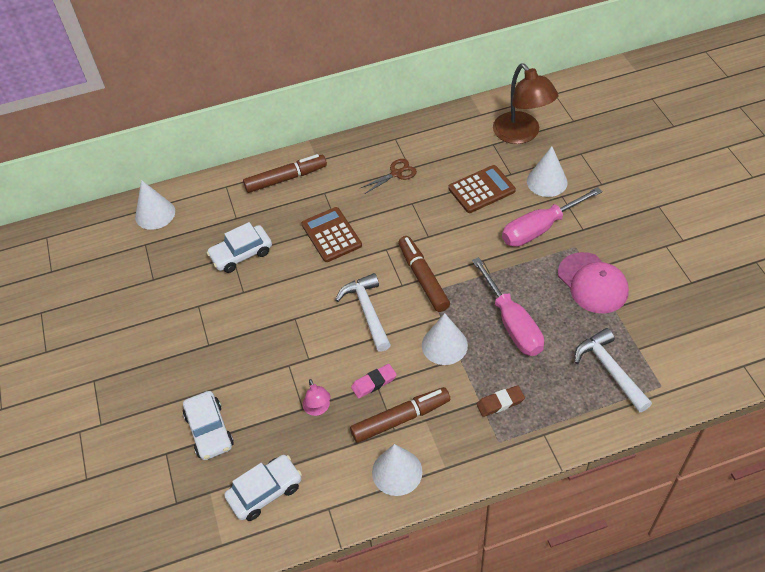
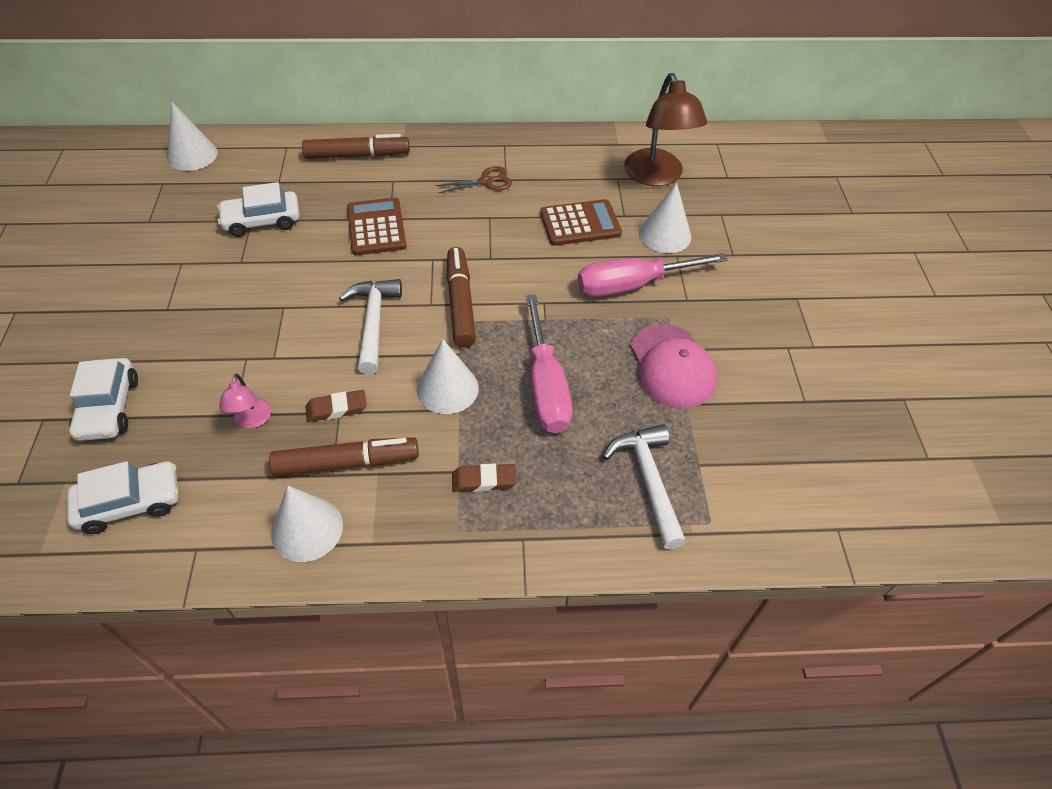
camera: 10 degrees right, 0 degrees up
(374, 382) = (336, 408): pink eraser -> brown eraser

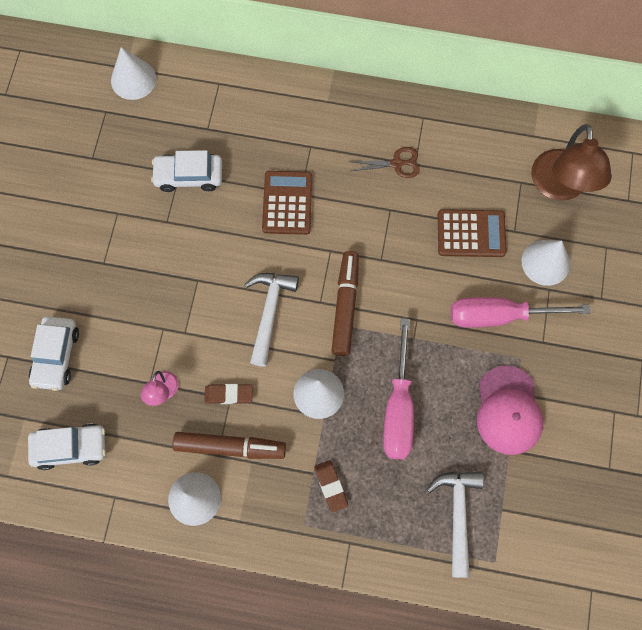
camera: 15 degrees right, 20 degrees up
(357, 155) = (282, 107): brown marker -> none
(484, 480) = (331, 486): brown eraser -> brown eraser turned 60 degrees clockwise

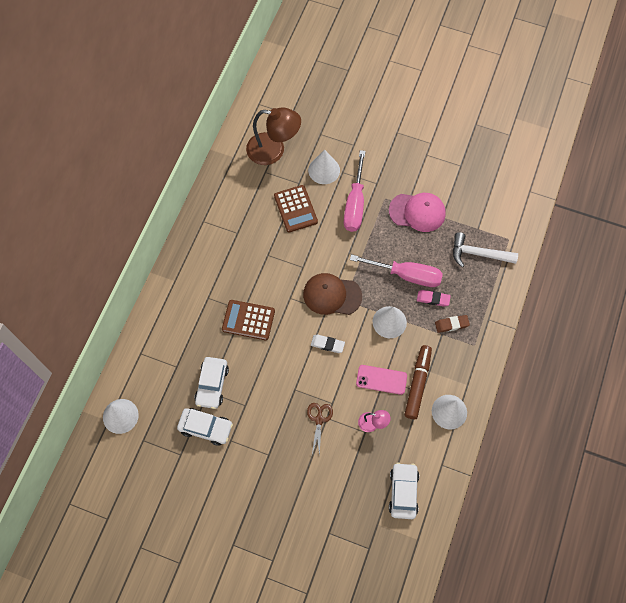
camera: 80 degrees left, 5 degrees down
(56, 356) = (334, 496): white car -> white car (206, 428)
(228, 394) = (381, 379): brown eraser -> pink phone
(269, 312) = (327, 344): white hammer -> white eraser
(345, 306) = (332, 295): brown marker -> brown cap
(367, 453) = (433, 299): none -> pink eraser
(396, 163) = (234, 244): brown scissors -> brown scissors (319, 419)
(471, 234) = (295, 209): brown calculator -> brown calculator turned 150 degrees clockwise

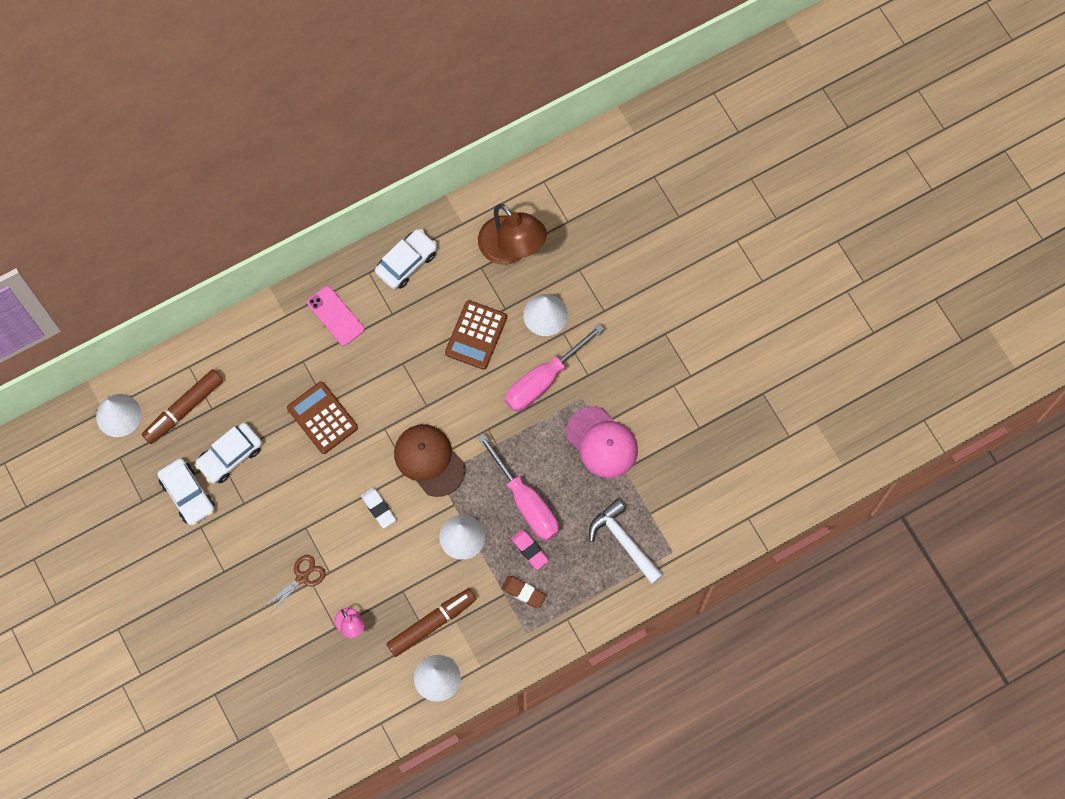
camera: 40 degrees right, 5 degrees up
(159, 380) = (184, 409): none -> brown marker
(381, 379) = (399, 589): pink phone -> pink phone (335, 316)
(403, 492) = (319, 716): white car -> white car (406, 262)

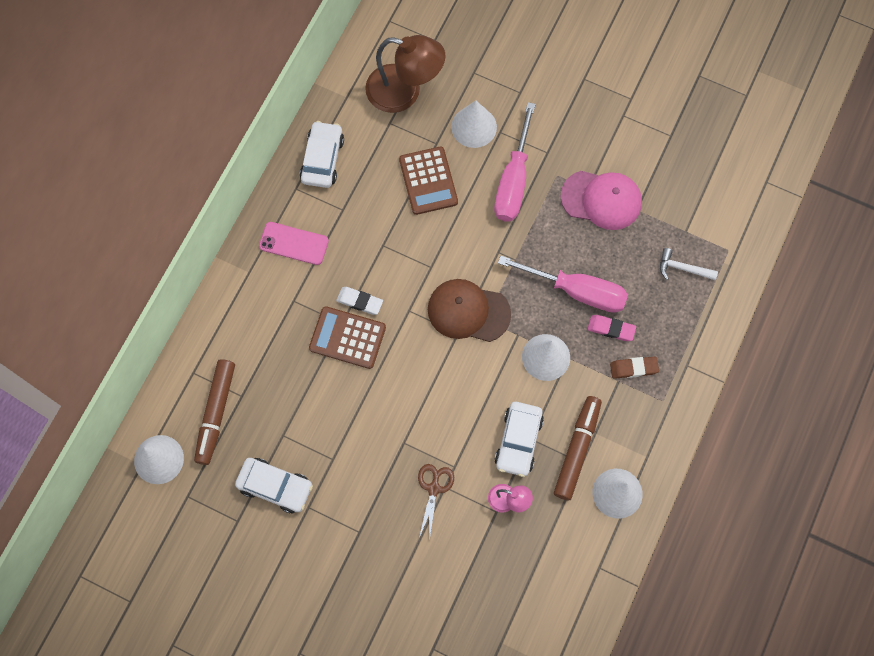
camera: 35 degrees left, 0 degrees up
(230, 456) = (289, 426): white car -> white car (518, 441)
(378, 508) = (455, 382): white eraser -> white eraser (359, 301)
(624, 541) = (682, 268): white hammer -> white hammer, size x0.63

